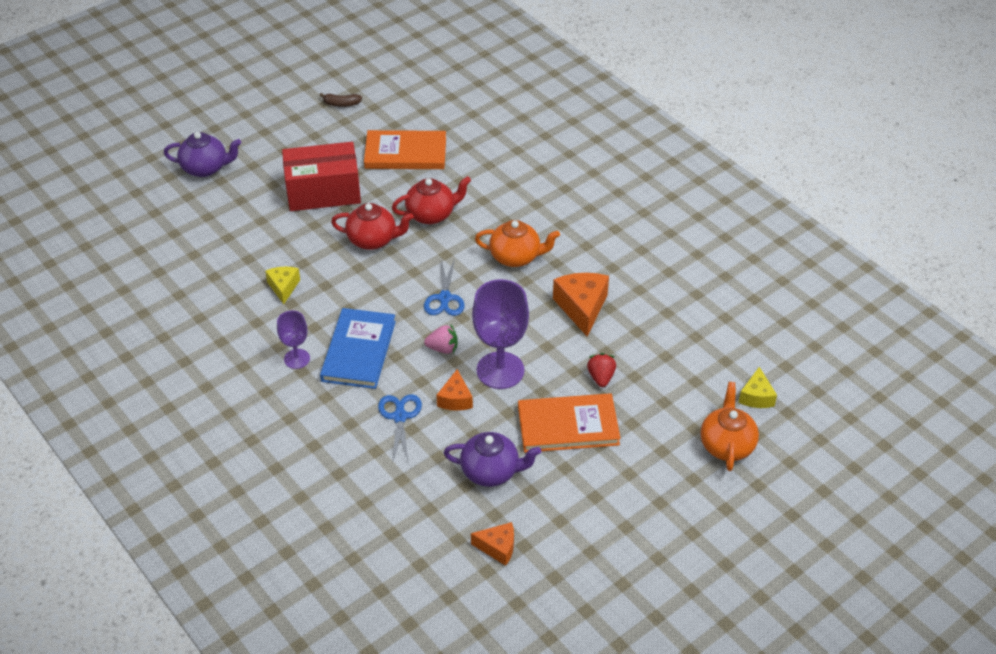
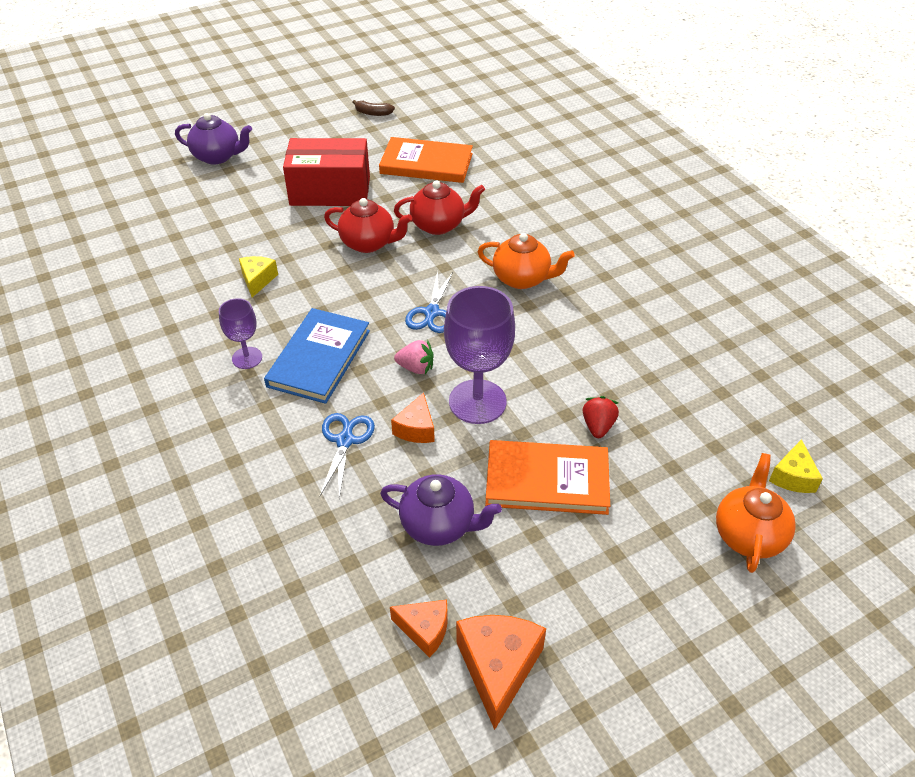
camera: 10 degrees right, 0 degrees up
(582, 308) = (588, 342): orange cheese -> orange cheese (498, 668)

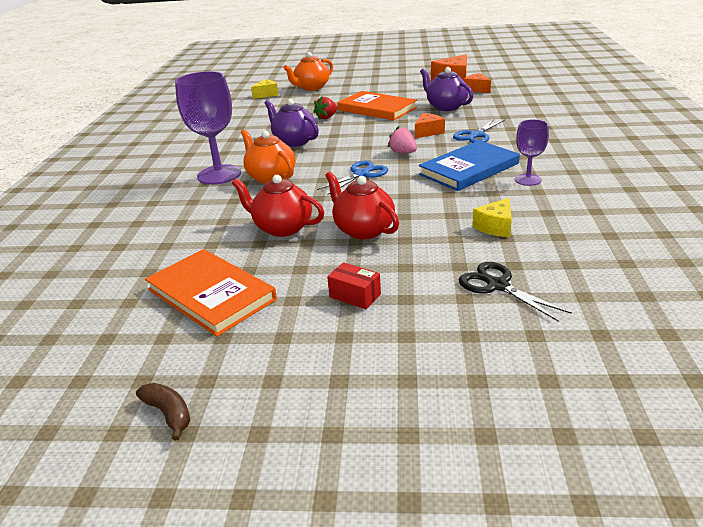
camera: 145 degrees left, 15 degrees down
(218, 156) = (487, 416): purple teapot -> purple teapot (294, 141)
(236, 226) = (497, 286): none -> black scissors
(330, 191) = (355, 296): red box -> red box, size x0.41
(477, 402) = (380, 134): purple goblet -> purple goblet (219, 175)

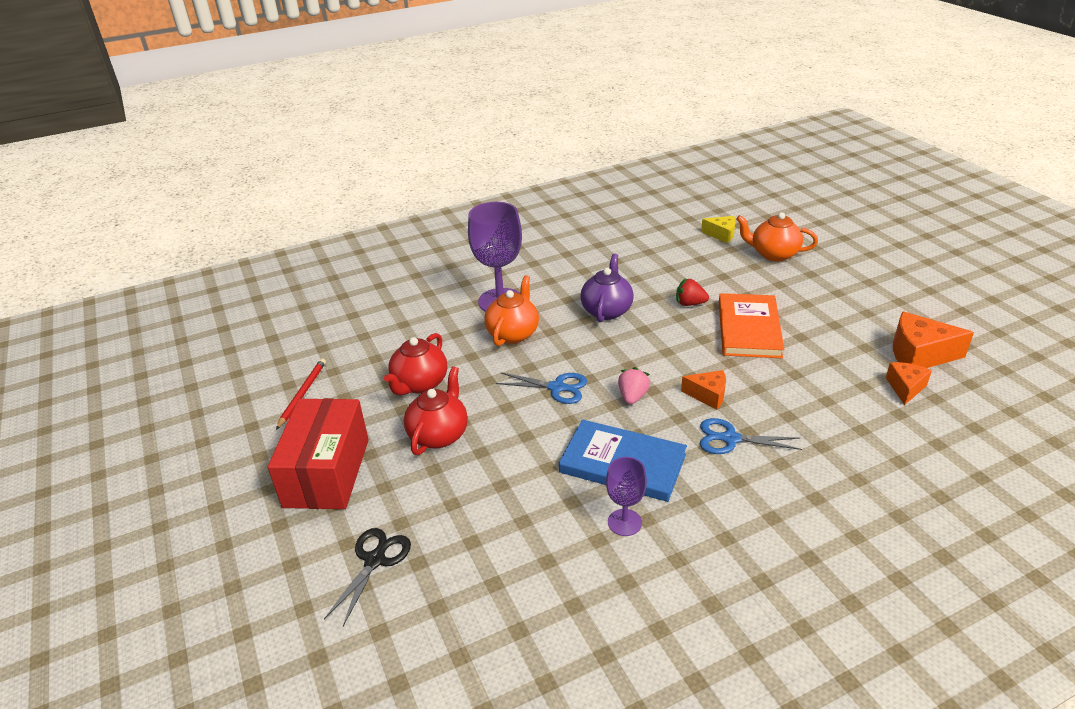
camera: 60 degrees right, 5 degrees up
(169, 413) = (167, 441): brown banana -> none
(211, 294) = (302, 394): orange book -> red pencil
(282, 228) = (419, 384): red teapot -> red teapot turned 150 degrees counterclockwise
(355, 296) = (327, 472): red box -> red box, size x2.45
(446, 107) = (808, 381): purple teapot -> none
(495, 227) = (490, 527): yellow cheese -> none

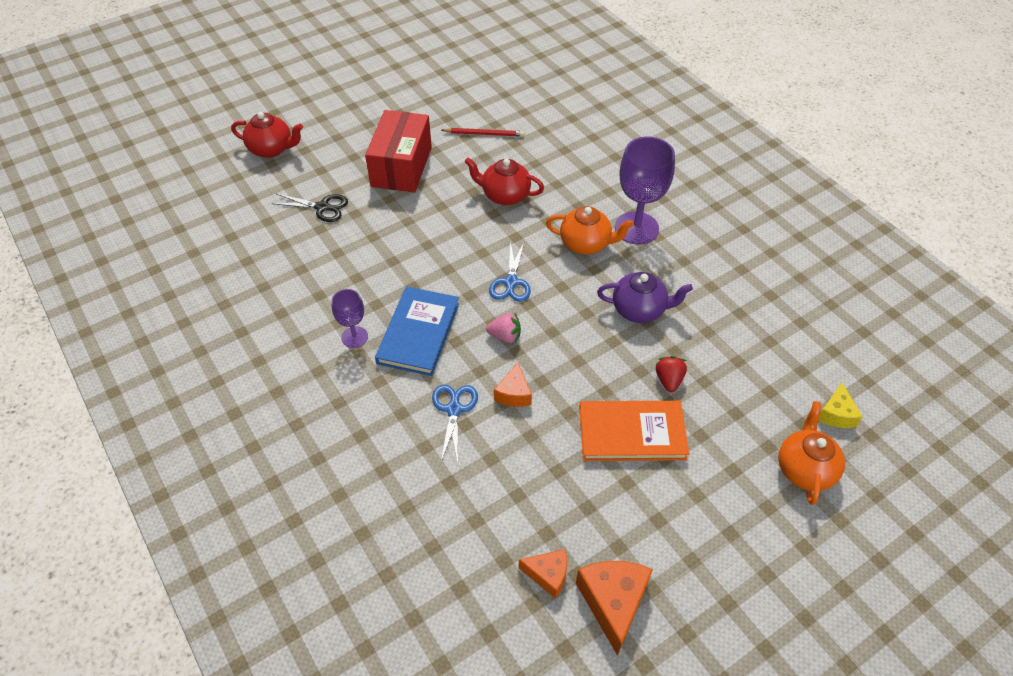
camera: 80 degrees right, 15 degrees up
(327, 472) = (401, 166): red box -> red box turned 75 degrees counterclockwise
(439, 435) = (445, 217): red teapot -> red teapot (272, 149)

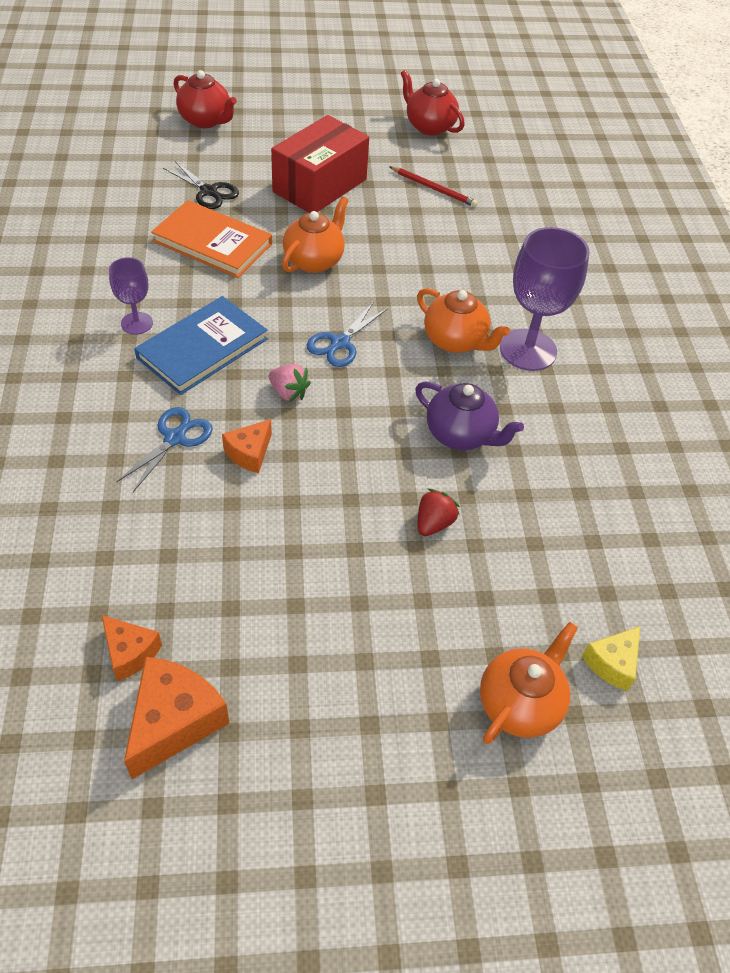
camera: 25 degrees right, 0 degrees up
(444, 228) = (314, 260): none -> orange teapot
(505, 195) = (405, 256): red teapot -> red teapot (429, 126)
(632, 433) = (344, 557): orange book -> orange book (212, 243)

